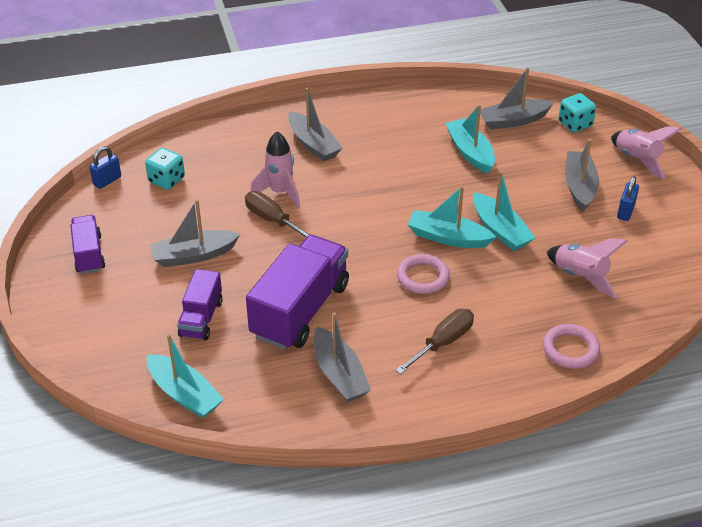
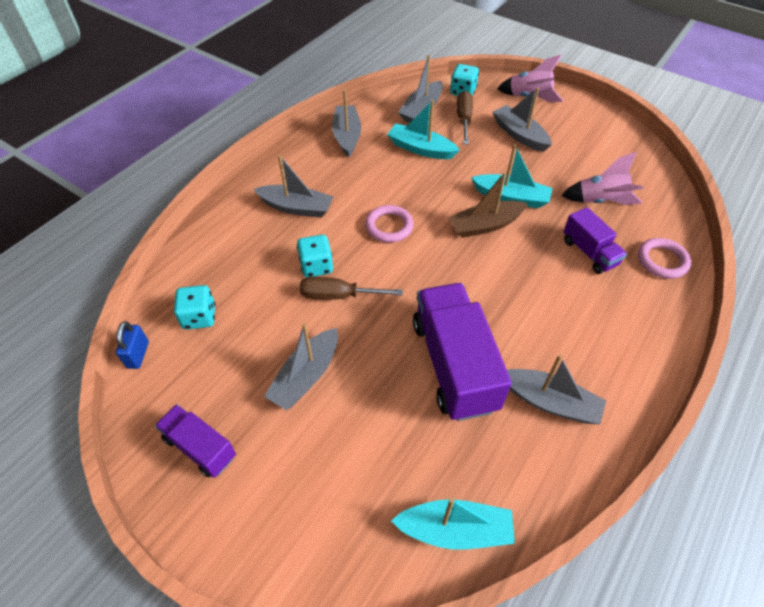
camera: 40 degrees left, 10 degrees up
(201, 318) = (382, 436): purple truck -> purple truck (589, 252)
(280, 192) = (316, 266): pink rocket -> turquoise dice
(418, 111) = (347, 136): none -> grey boat
(422, 277) = (506, 270): pink ring -> pink ring (389, 226)
(442, 343) = (584, 316): brown screwdriver -> brown screwdriver (464, 119)
(448, 237) = (485, 225): turquoise boat -> brown boat
(625, 211) = (567, 137): blue padlock -> none

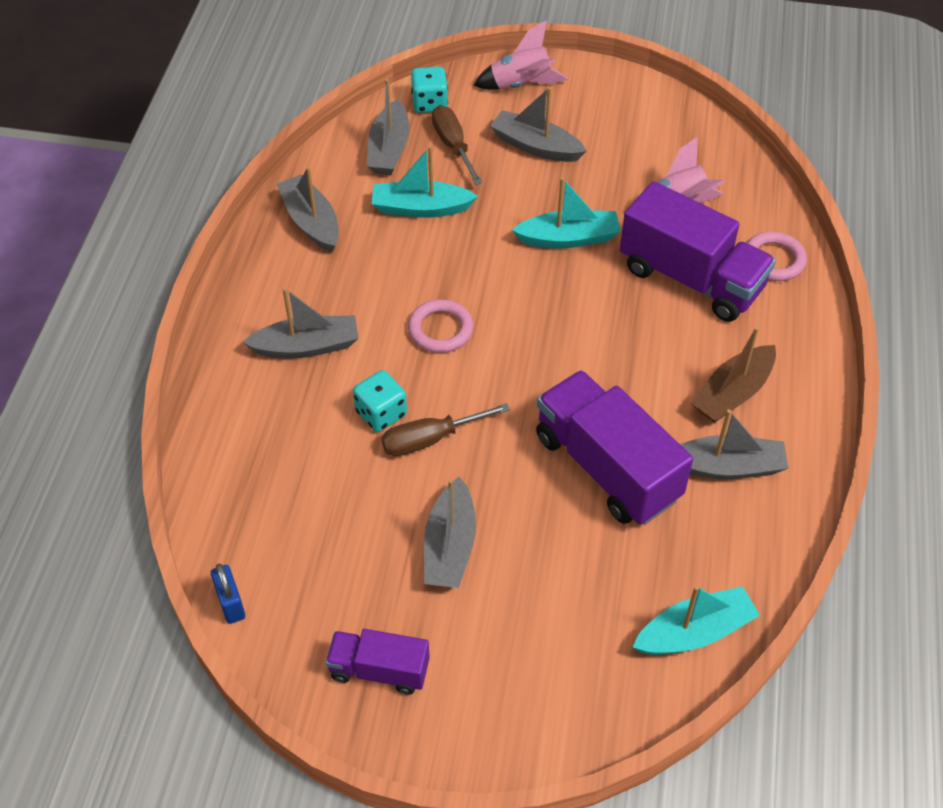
camera: 25 degrees left, 0 degrees up
(199, 317) = (276, 530): turquoise dice -> none
(485, 225) = (556, 286): brown boat -> brown boat (733, 393)
(589, 252) = (691, 278): purple truck -> purple truck, size x1.82

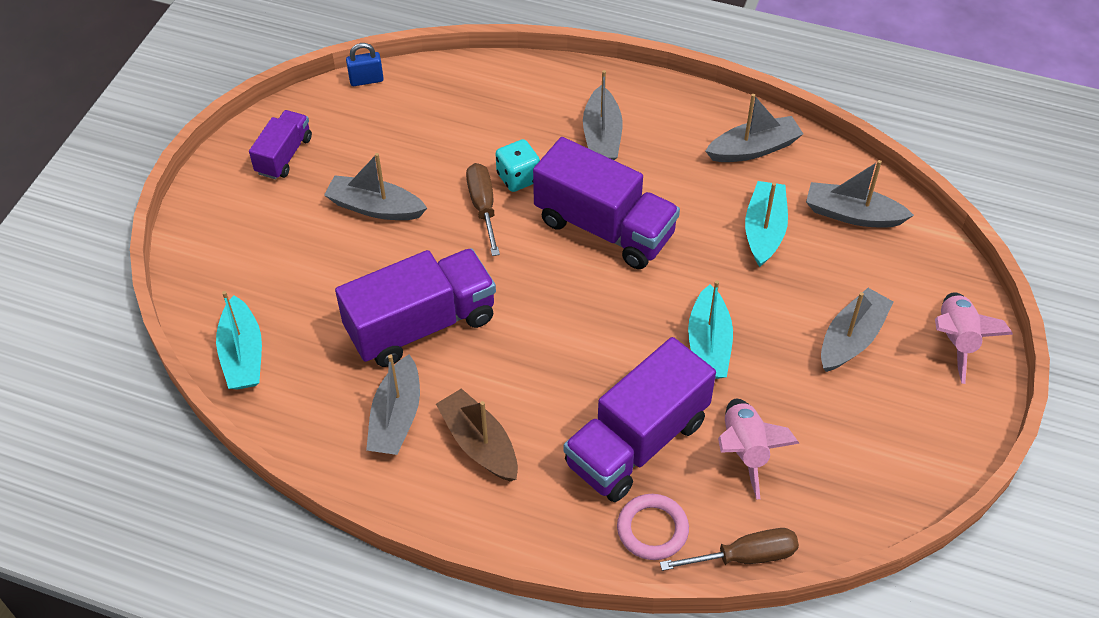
camera: 100 degrees right, 0 degrees up
(429, 103) = (924, 255): turquoise dice -> none
(440, 329) = (604, 228): pink ring -> purple truck
(453, 146) = (854, 267): brown screwdriver -> brown screwdriver (744, 557)

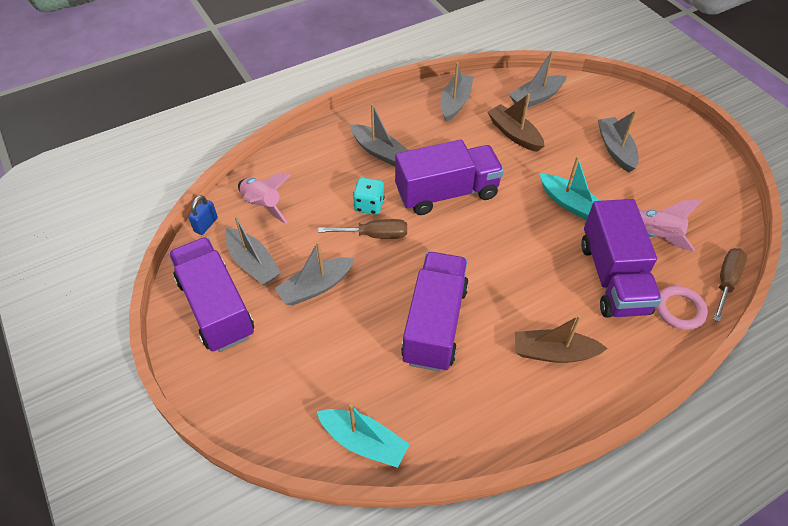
camera: 50 degrees left, 0 degrees up
(284, 155) = (216, 307): purple truck -> purple truck, size x1.82
(396, 417) = (496, 384): grey boat -> grey boat (253, 263)
(483, 207) = (374, 235): brown screwdriver -> brown screwdriver turned 150 degrees clockwise
(764, 230) = (514, 134): turquoise boat -> brown boat
(956, 341) = (649, 116): pink rocket -> pink rocket (263, 205)

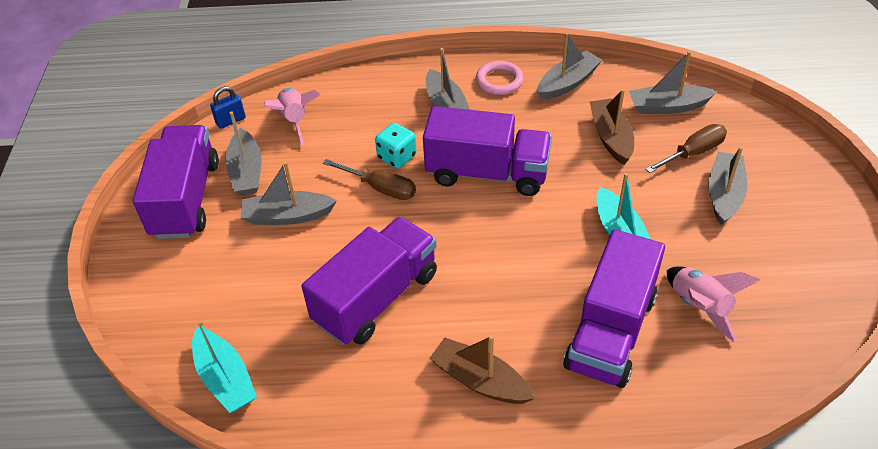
camera: 30 degrees right, 5 degrees down
(679, 310) = (666, 399): pink ring -> pink ring (499, 81)
(725, 282) = (752, 394): brown screwdriver -> brown screwdriver (693, 153)

